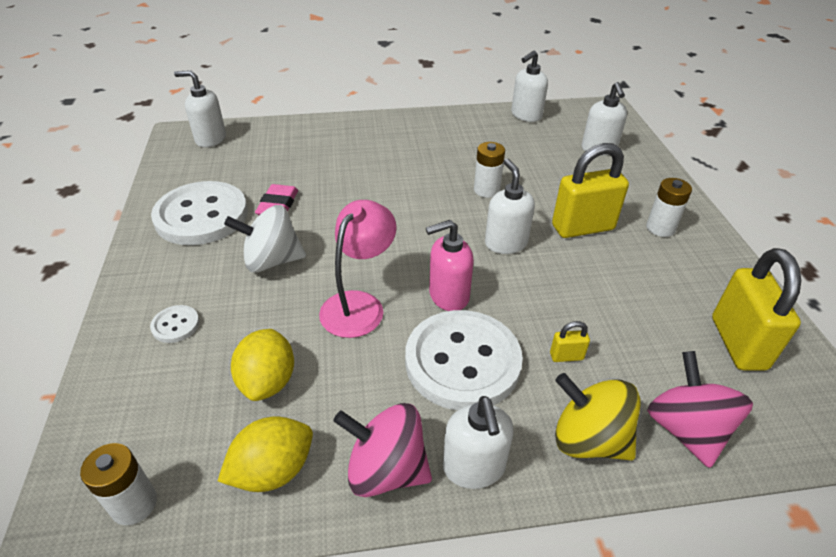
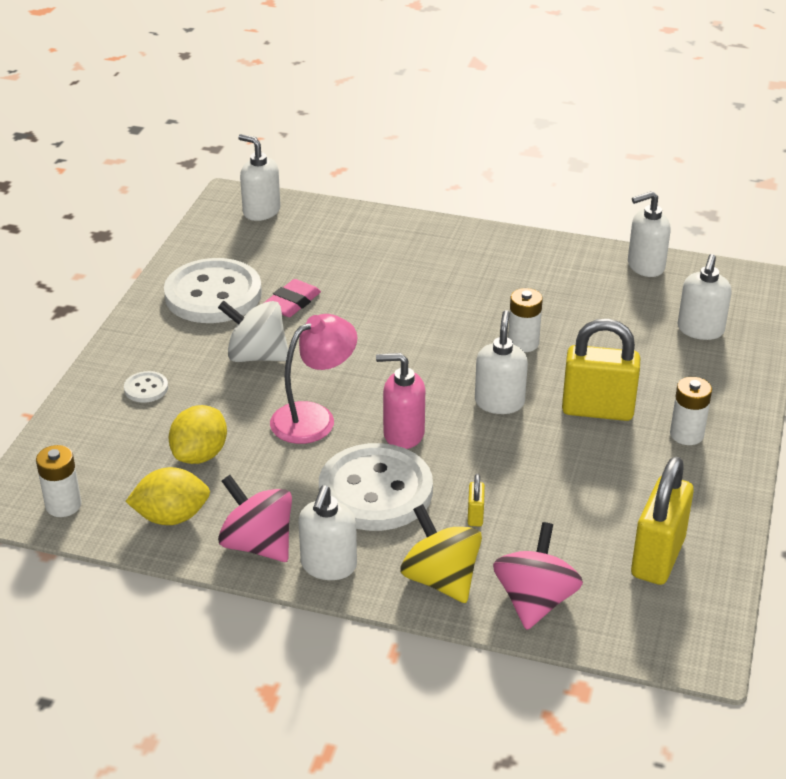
camera: 25 degrees right, 5 degrees down
(566, 356) = (475, 516): yellow padlock -> yellow padlock turned 75 degrees clockwise

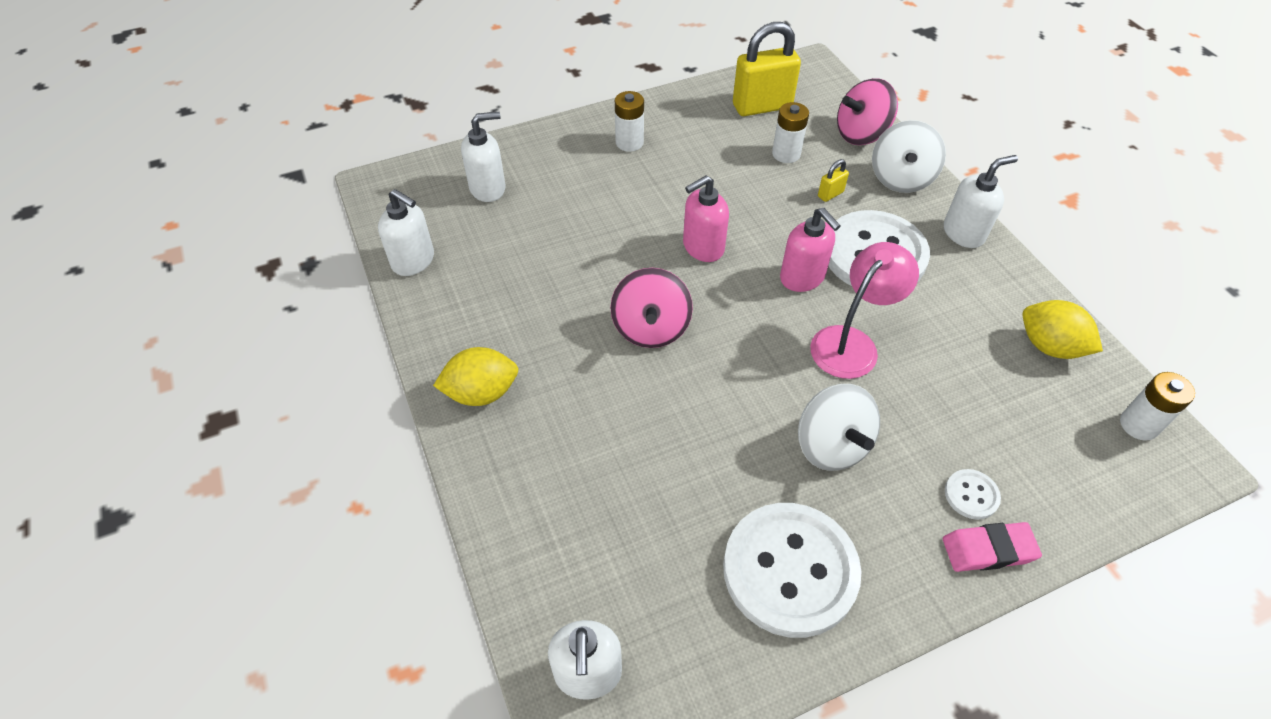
camera: 130 degrees left, 15 degrees up
(200, 455) = (980, 382): yellow lemon -> yellow lemon (481, 393)
(258, 544) = (999, 279): pink spinning top -> pink spinning top (651, 328)
(292, 303) = (727, 483): pink eraser -> pink eraser (988, 550)
(314, 417) = (851, 343): pink lamp -> pink lamp turned 120 degrees clockwise
(441, 579) = (900, 178): yellow spinning top -> white spinning top
(499, 402) = (702, 247): white soap dispenser -> pink soap dispenser
(523, 343) = (611, 276): white battery -> white battery (786, 154)
(597, 410) = (651, 194): yellow padlock -> none

